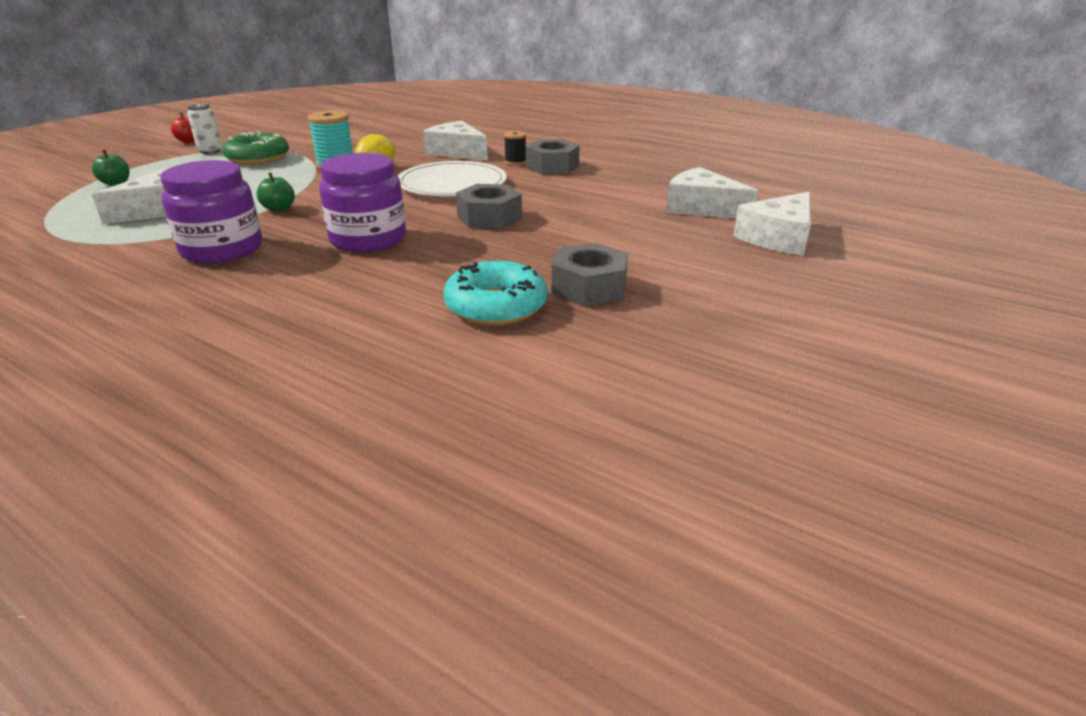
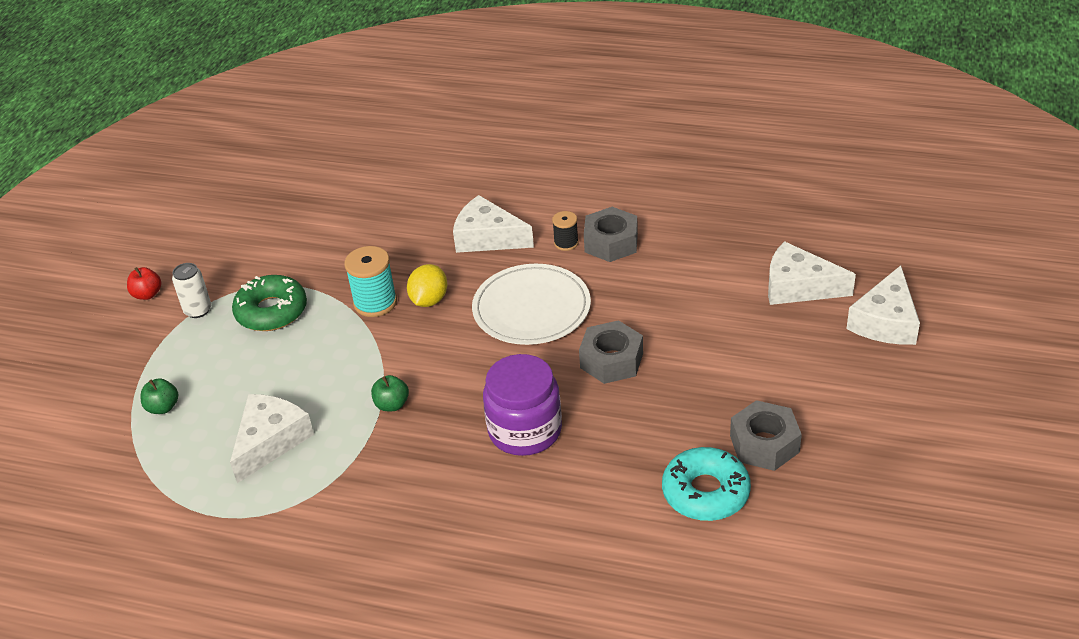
camera: 15 degrees left, 10 degrees up
(222, 249) = (402, 487): purple jar -> none

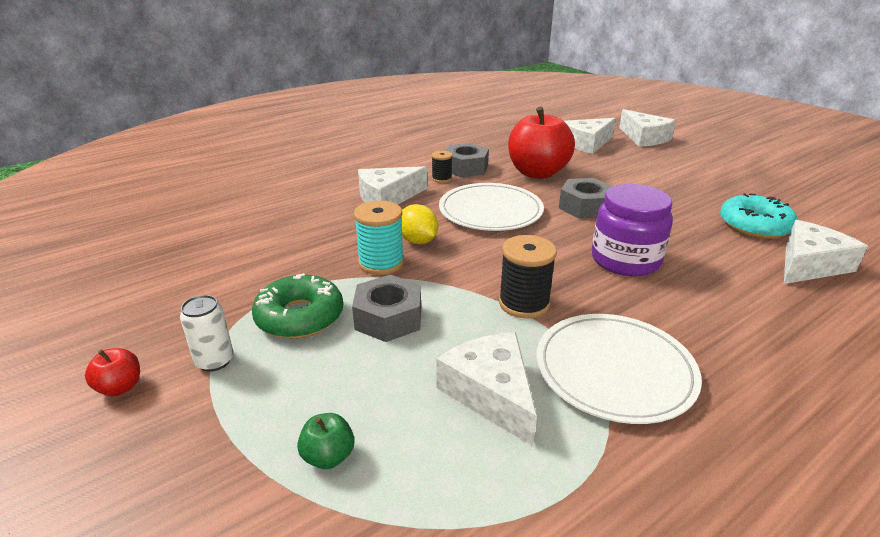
camera: 55 degrees left, 10 degrees down
(348, 488) = (614, 370): none -> white plate
(392, 404) = (524, 303): green apple -> black spool
(649, 554) = (809, 265): none -> white cheese
(659, 292) = (537, 173): none -> red apple
(764, 444) = (720, 195): grey nut -> grey nut (388, 318)

